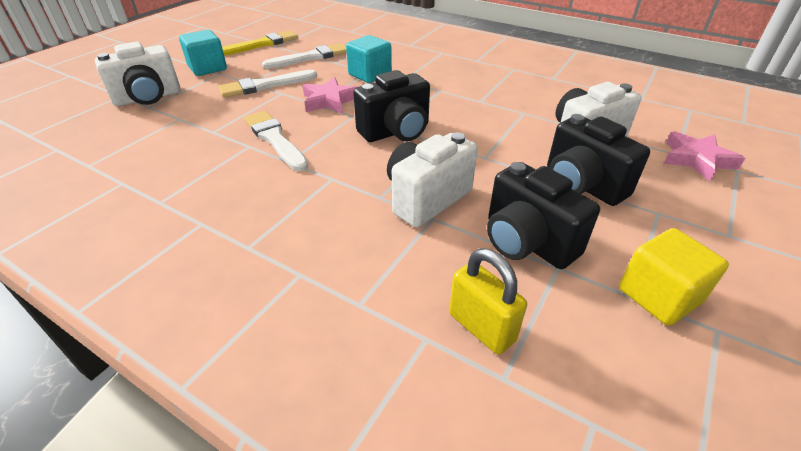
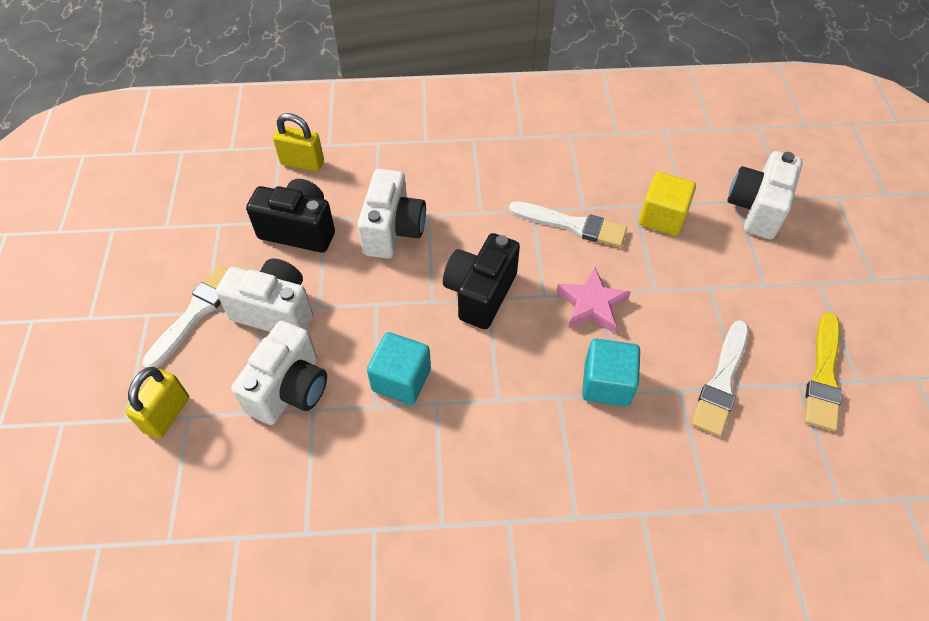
camera: 145 degrees right, 15 degrees up
(207, 68) = (791, 284): turquoise cube -> turquoise cube (401, 380)
(265, 85) = (687, 291): white brush -> white brush (196, 313)
(581, 185) = (275, 311): black camera -> white camera
(659, 296) = (202, 232): yellow cube -> yellow cube (662, 217)
(697, 159) = (167, 414): pink star -> yellow padlock

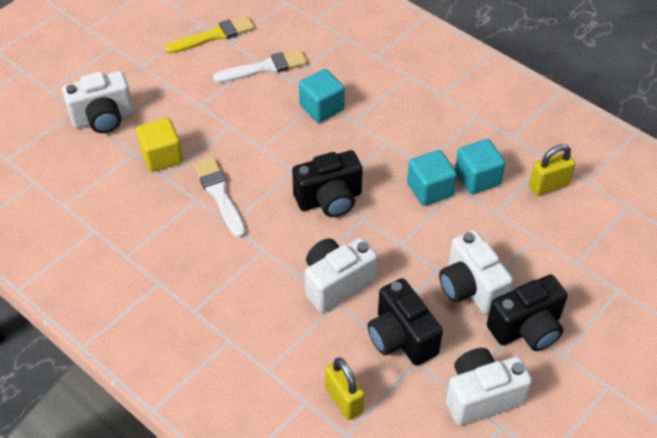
camera: 135 degrees left, 5 degrees down
(167, 414) = (589, 273): yellow padlock -> yellow padlock (548, 186)
(196, 313) = (527, 328): white brush -> black camera
(290, 389) = (501, 232): white camera -> white camera (481, 396)
(365, 434) = (477, 178): none -> turquoise cube
(591, 305) = (275, 145): pink star -> none

